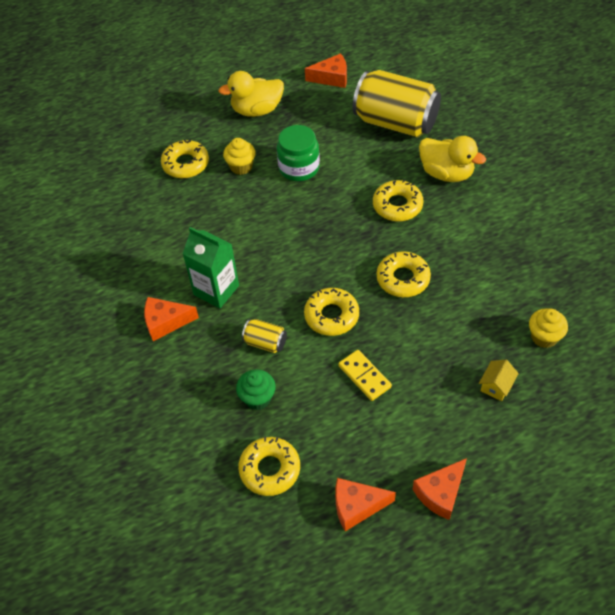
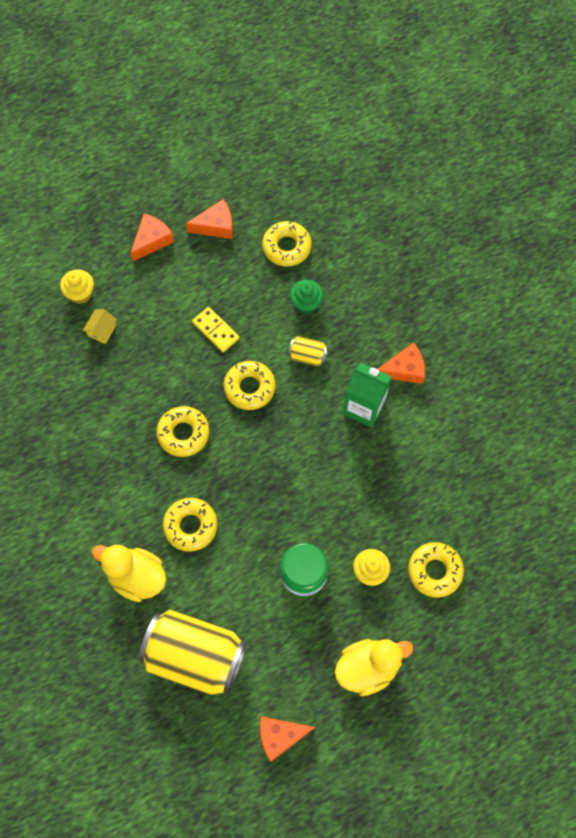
camera: 170 degrees right, 15 degrees up
(544, 337) = (55, 380): yellow cupcake -> yellow cupcake (80, 294)

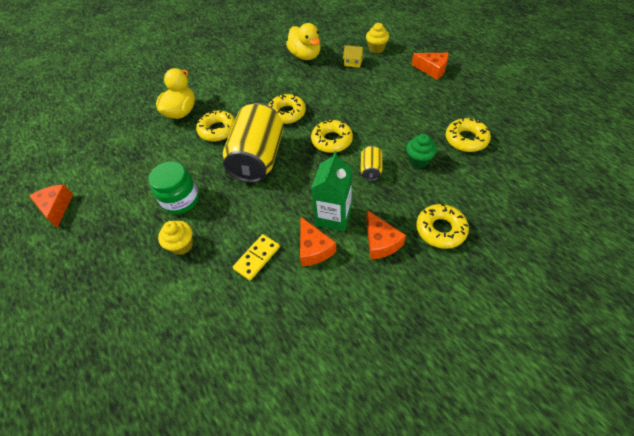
camera: 85 degrees right, 15 degrees down
(195, 656) = (124, 150): yellow can -> yellow can (258, 158)
(216, 226) = (462, 97): orange cheese -> orange cheese (313, 248)
(216, 330) = (373, 114): yellow domino -> yellow domino (257, 258)
(368, 667) = (98, 257): yellow duck -> yellow duck (305, 56)
(434, 571) = (181, 298): yellow donut -> yellow donut (440, 229)

